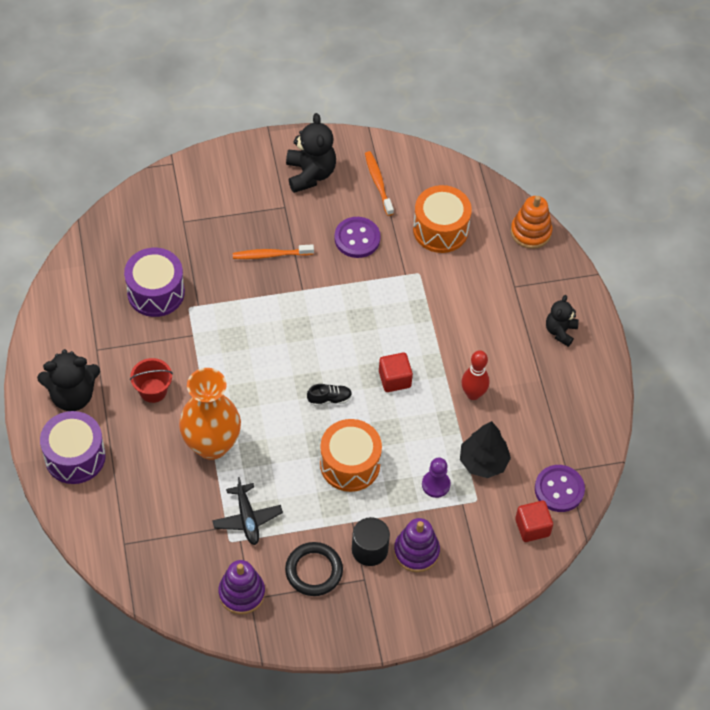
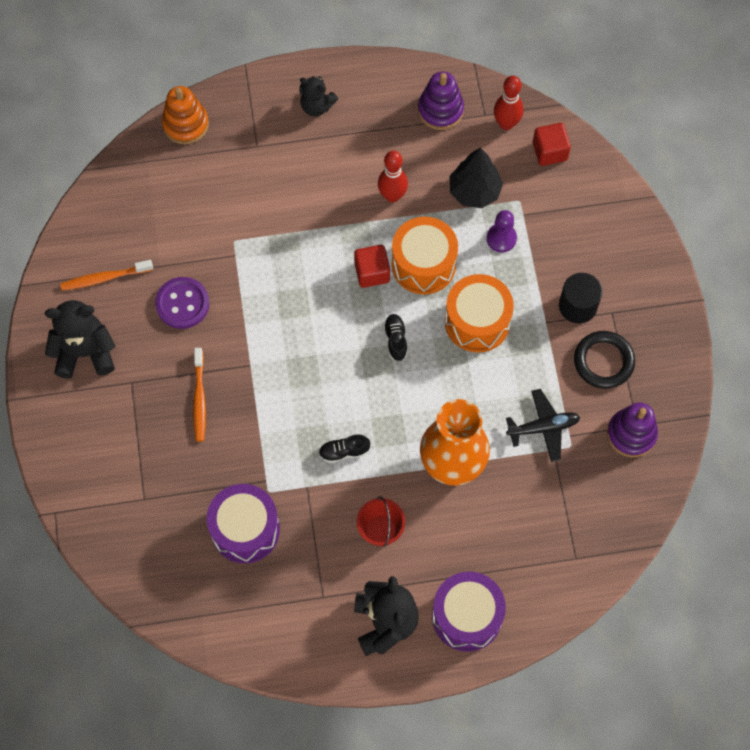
camera: 85 degrees left, 10 degrees up
(224, 361) = (344, 451): none -> black shoe
(416, 551) = (579, 261): purple stacking toy -> purple stacking toy (440, 110)
(440, 229) = (176, 215): orange drum -> orange drum (423, 264)
(559, 489) = (506, 123): purple button -> red bowling pin

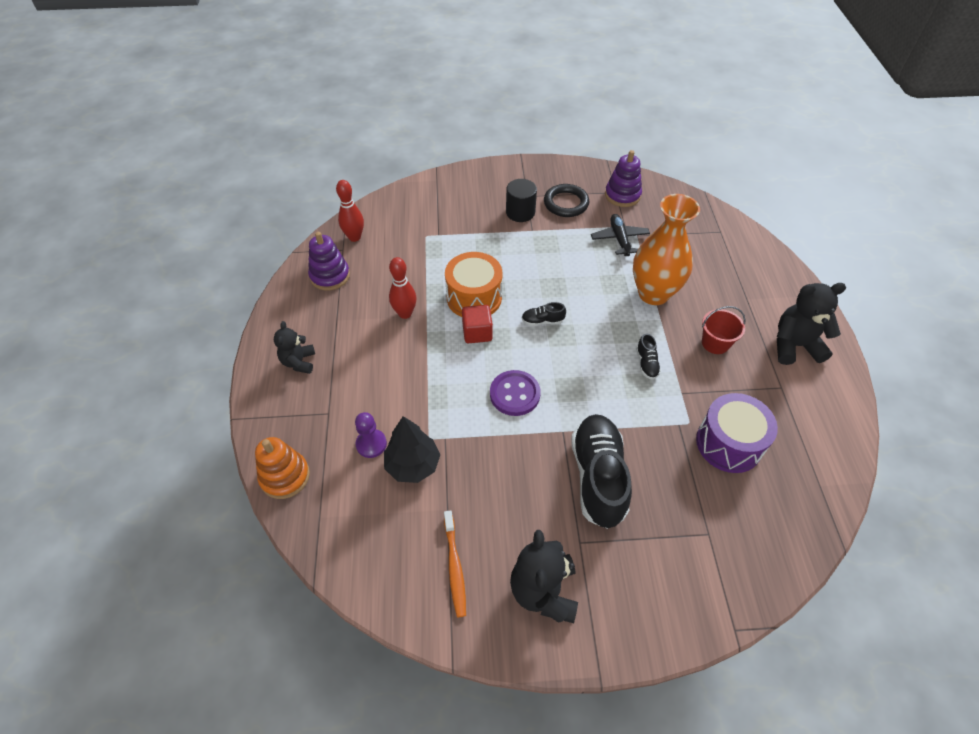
camera: 85 degrees left, 15 degrees down
(182, 304) = (493, 488): purple button -> purple button (515, 394)
(199, 399) = (598, 477): orange toothbrush -> black shoe
(316, 106) = (299, 362): black teddy bear -> black teddy bear turned 150 degrees clockwise
(467, 616) = (778, 294): purple drum -> none
(474, 191) = (412, 261): black tree -> black tree (413, 465)
(477, 322) = (529, 269): orange drum -> none
(501, 238) = (457, 249): purple pawn -> purple pawn (371, 444)
(549, 151) = (386, 215): red cube -> none

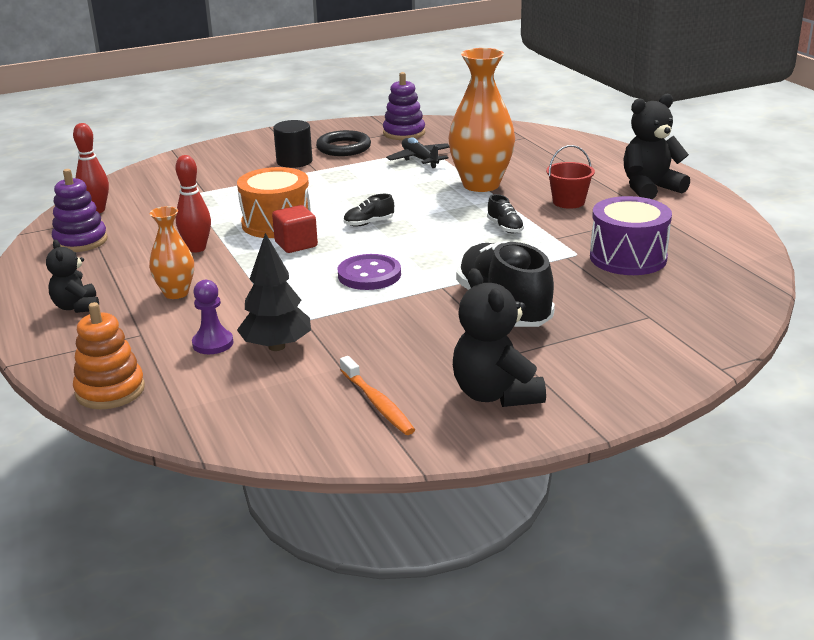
camera: 20 degrees left, 25 degrees down
(370, 368) = (176, 293): none -> orange vase

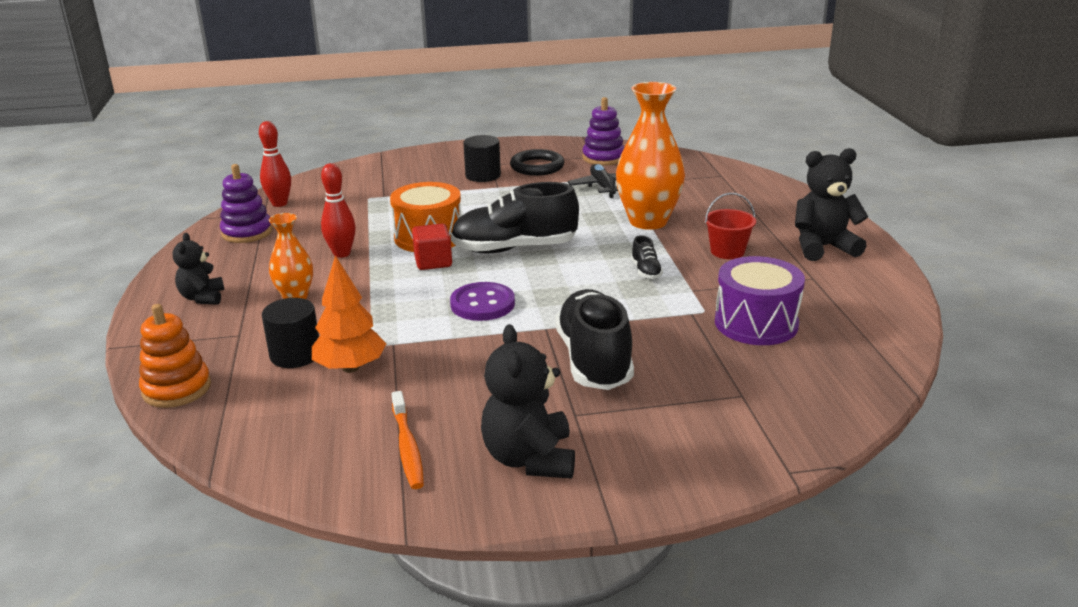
camera: 15 degrees right, 0 degrees up
(213, 343) = (295, 355): purple pawn -> black cylinder
(276, 346) = (350, 367): black tree -> orange tree
(368, 223) = (514, 249): black shoe -> black shoe, size x2.35

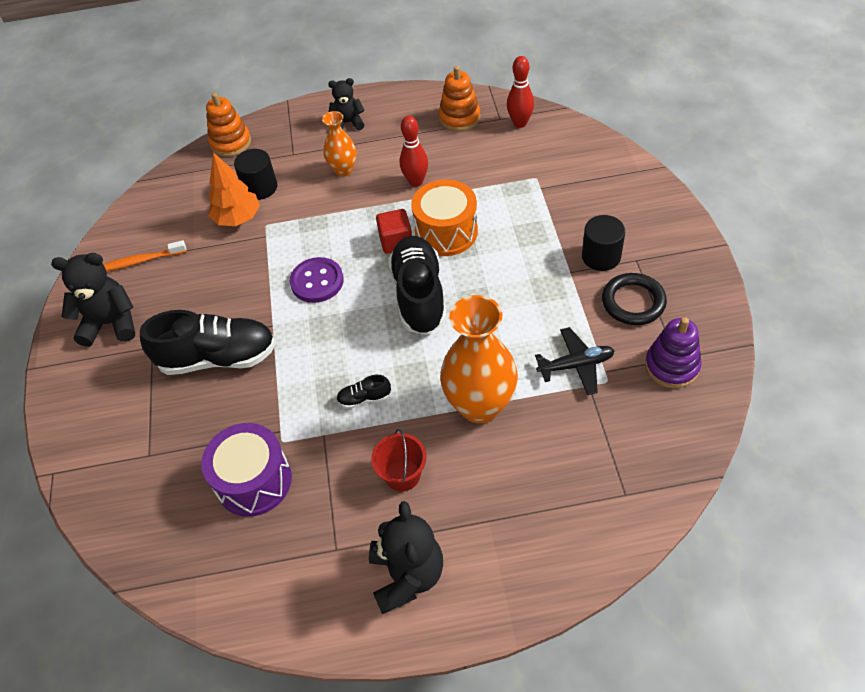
camera: 95 degrees right, 25 degrees up
(247, 232) = (459, 118): purple stacking toy -> orange stacking toy

